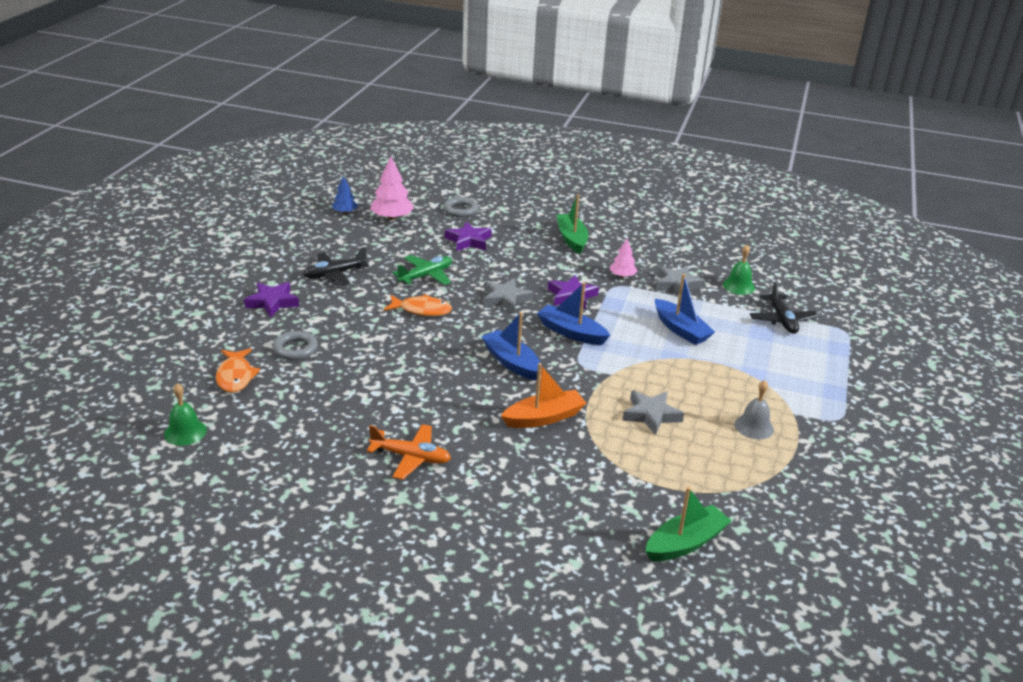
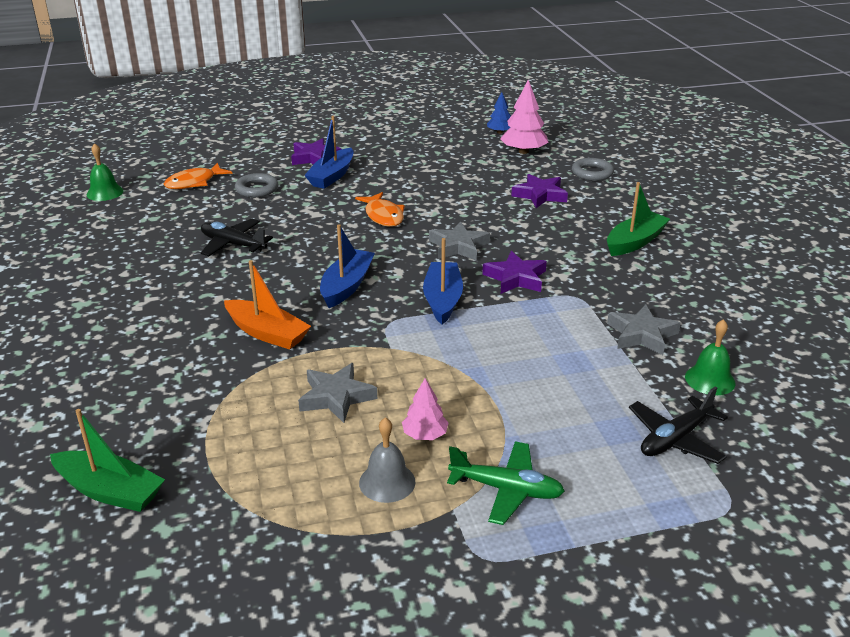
camera: 60 degrees right, 0 degrees up
(334, 274) = (391, 163): black plane -> black plane (233, 244)
(411, 457) = (143, 288): orange plane -> none
(426, 276) = (444, 198): green plane -> green plane (506, 489)
(622, 276) = (604, 294): pink tree -> pink tree (425, 435)
(681, 330) = (541, 366): blue boat -> blue boat (332, 176)

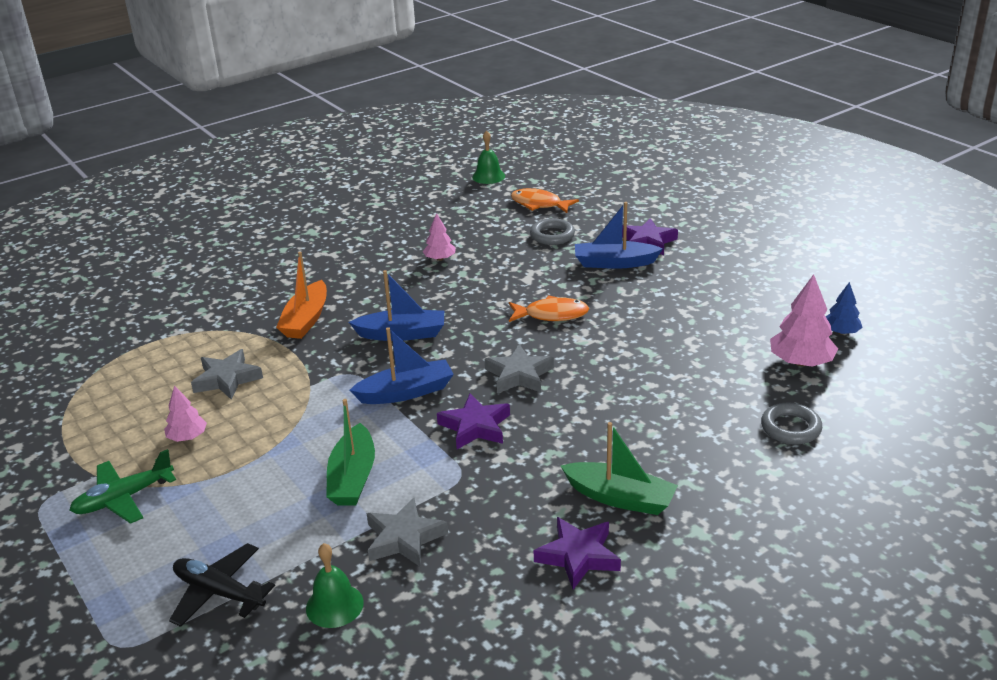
camera: 70 degrees right, 0 degrees up
(110, 491) = (95, 323): green boat -> green boat (353, 477)
(233, 244) = (440, 259): black plane -> pink tree
(383, 216) = (552, 315): orange fish -> orange fish turned 135 degrees counterclockwise
(387, 482) = (123, 434): grey bell -> none
(506, 489) = (124, 498): green plane -> green plane turned 60 degrees clockwise
(540, 195) = (687, 401): purple star -> purple star (578, 556)

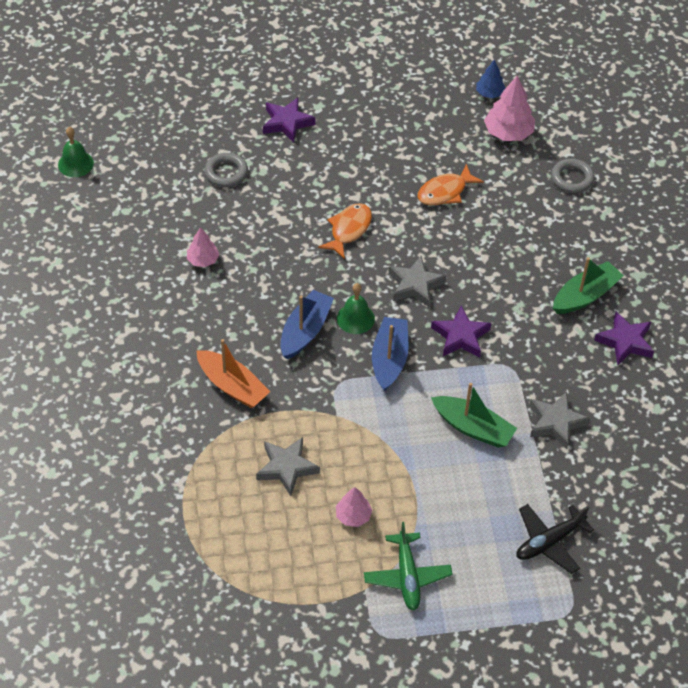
camera: 65 degrees left, 20 degrees up
(334, 605) = (597, 482): green bell -> green bell (355, 318)
(539, 204) = (163, 155): orange fish -> orange fish (445, 192)
(614, 263) = (303, 158): blue boat -> none

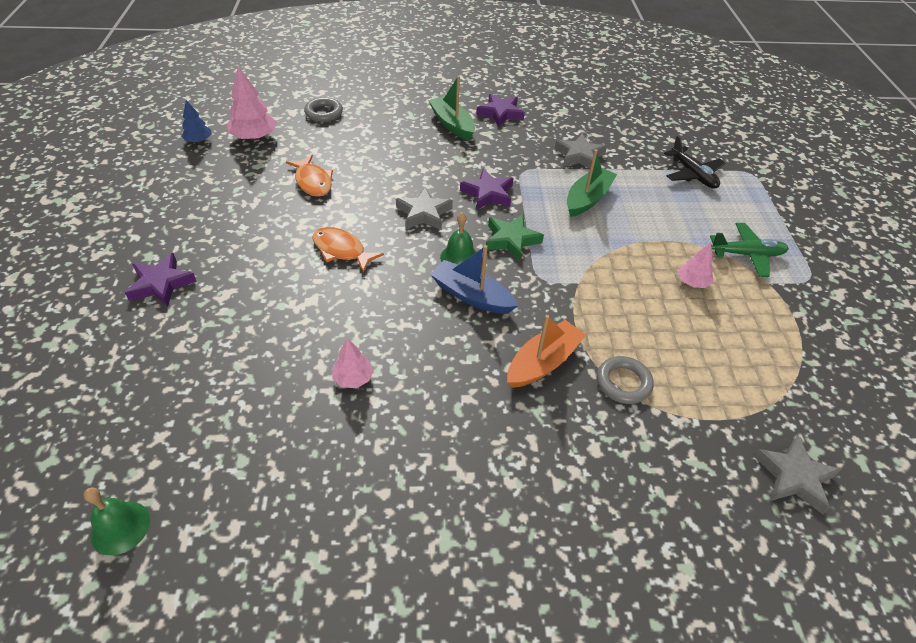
camera: 85 degrees left, 5 degrees down
(226, 173) = (217, 346): grey ring -> grey ring (623, 383)
(286, 468) = (645, 325): grey star -> grey star (794, 477)
(389, 359) = (511, 240): blue boat -> green star

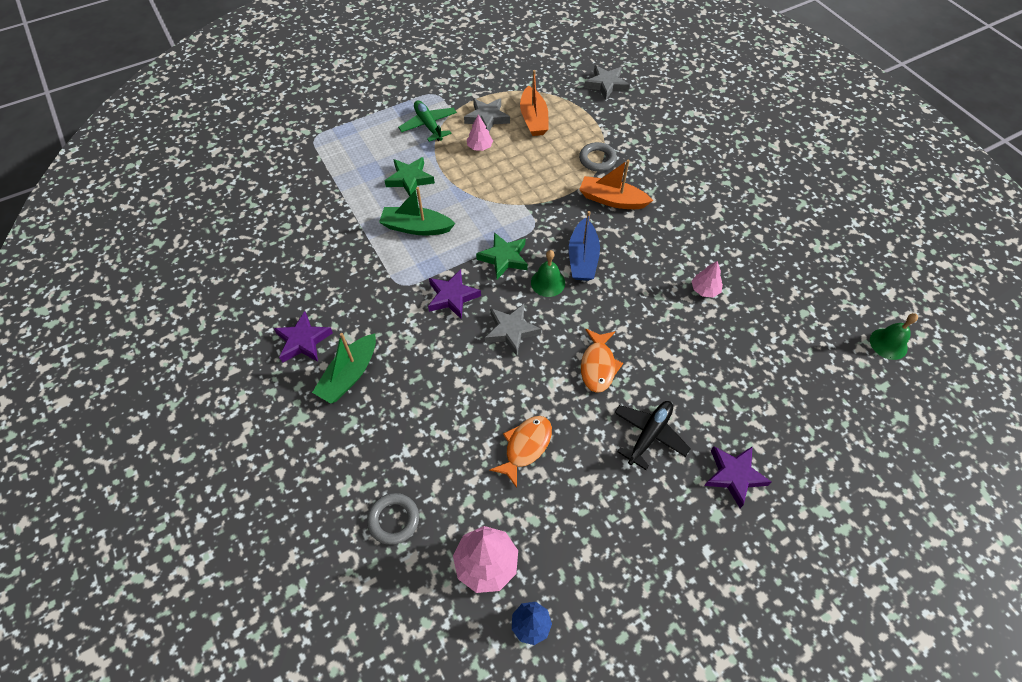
camera: 115 degrees left, 10 degrees up
(579, 156) = (351, 252): grey star -> grey star (487, 118)
(659, 215) = (410, 179): none -> green star
(693, 174) = (337, 171): black plane -> black plane (649, 435)
(731, 352) = (534, 119): none -> orange boat

